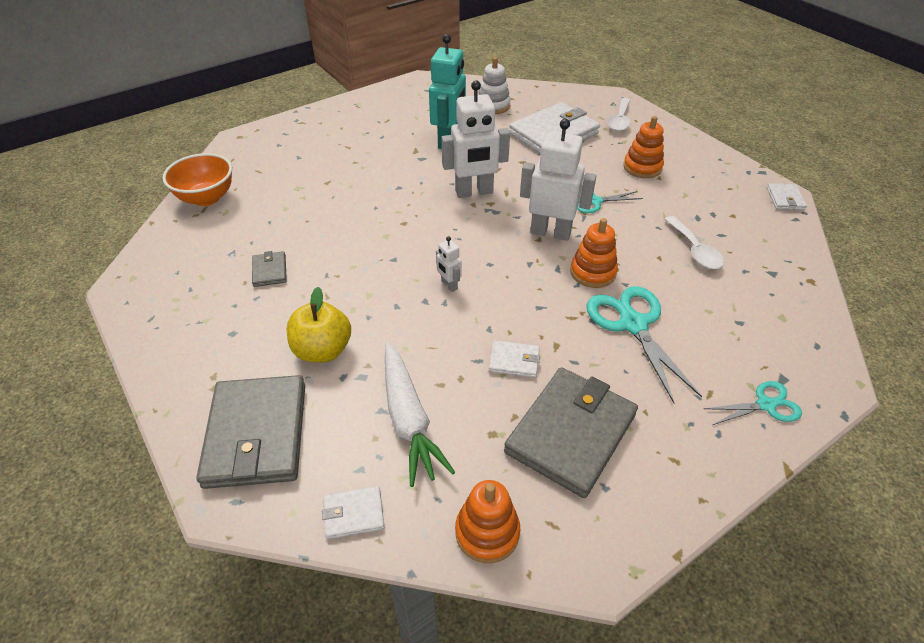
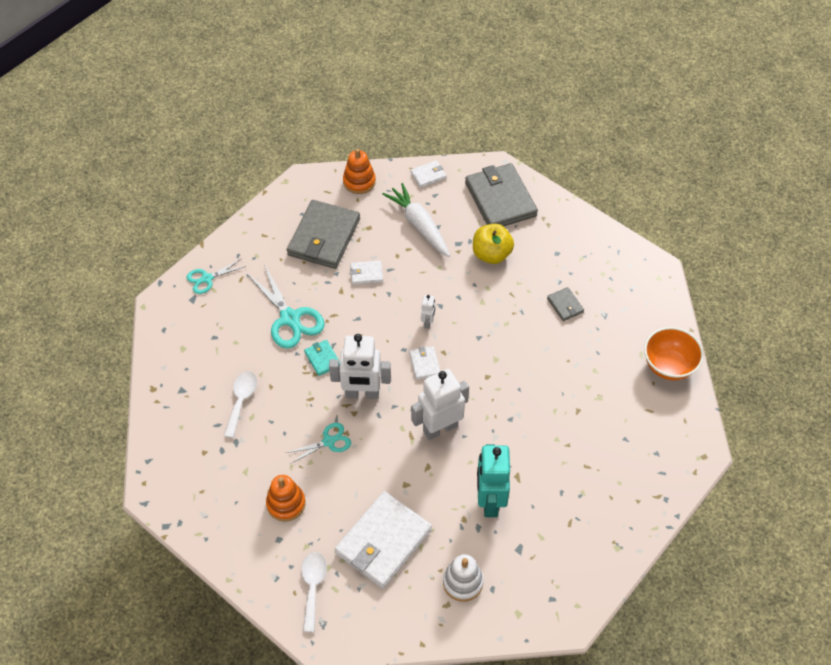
camera: 165 degrees right, 10 degrees up
(449, 285) = (428, 322): white robot -> white robot turned 60 degrees clockwise
(593, 272) = (322, 359): orange stacking toy -> turquoise wallet
(695, 250) = (241, 401): white spoon -> white spoon turned 45 degrees clockwise
(785, 199) = (152, 487): white wallet -> white wallet (424, 364)

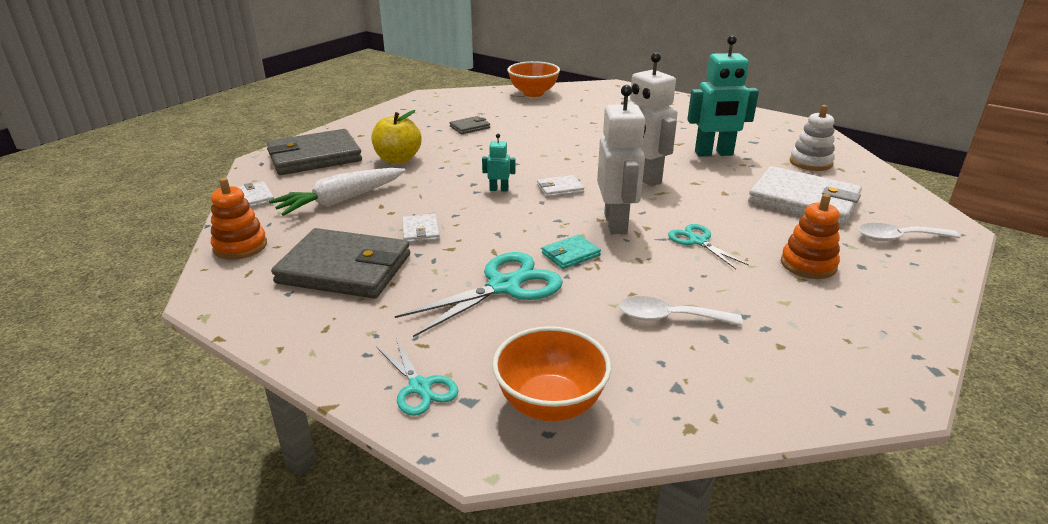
camera: 95 degrees left, 25 degrees down
(182, 332) = (550, 404): none -> orange bowl
(428, 322) = (499, 189): white robot -> turquoise robot

